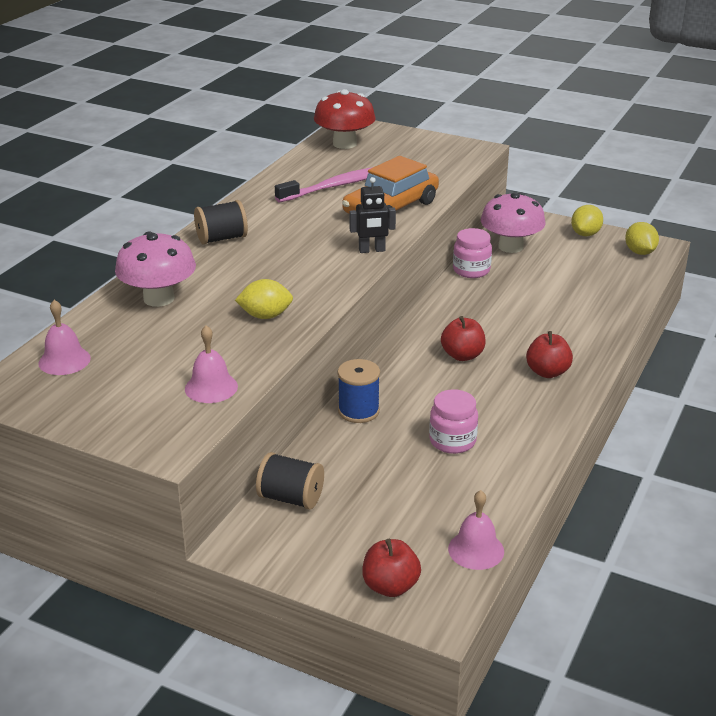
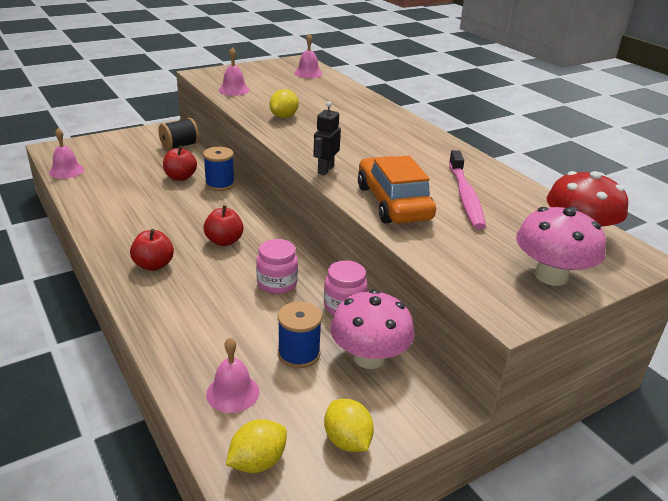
camera: 120 degrees right, 0 degrees up
(159, 298) = (344, 100): pink mushroom -> pink mushroom (551, 276)
(222, 238) = (406, 132): black spool -> none
(390, 586) = (87, 146): red apple -> red apple (180, 177)
(452, 441) = (148, 199): pink jar -> pink jar (277, 283)
(545, 270) = (299, 354): none -> blue spool
(611, 278) = (233, 392): none -> pink bell
(639, 252) = (257, 462): yellow lemon -> yellow lemon turned 60 degrees counterclockwise

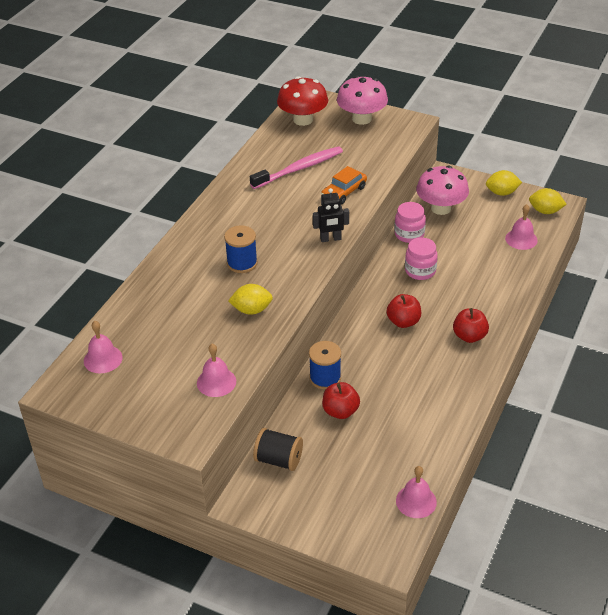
camera: 120 degrees left, 10 degrees up
(299, 354) = (468, 232): blue spool -> blue spool (242, 263)
(347, 441) = (502, 193): yellow lemon -> yellow lemon turned 60 degrees clockwise
(393, 202) = (344, 192): orange car -> orange car, size x0.60

